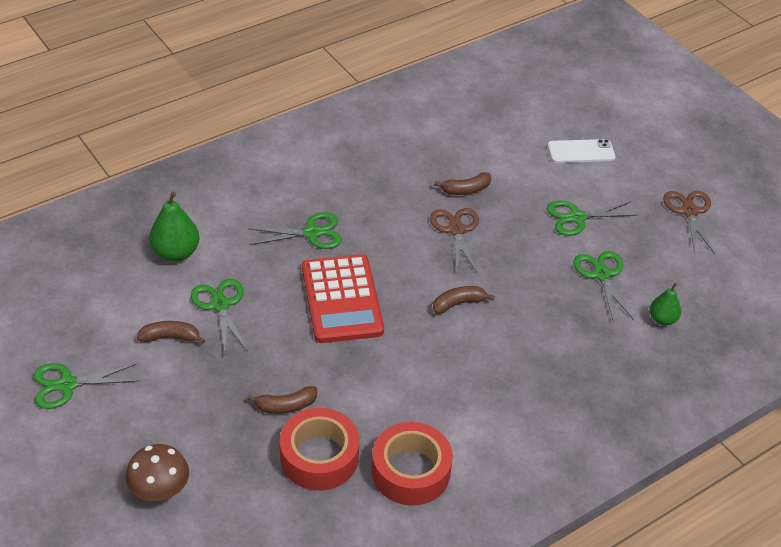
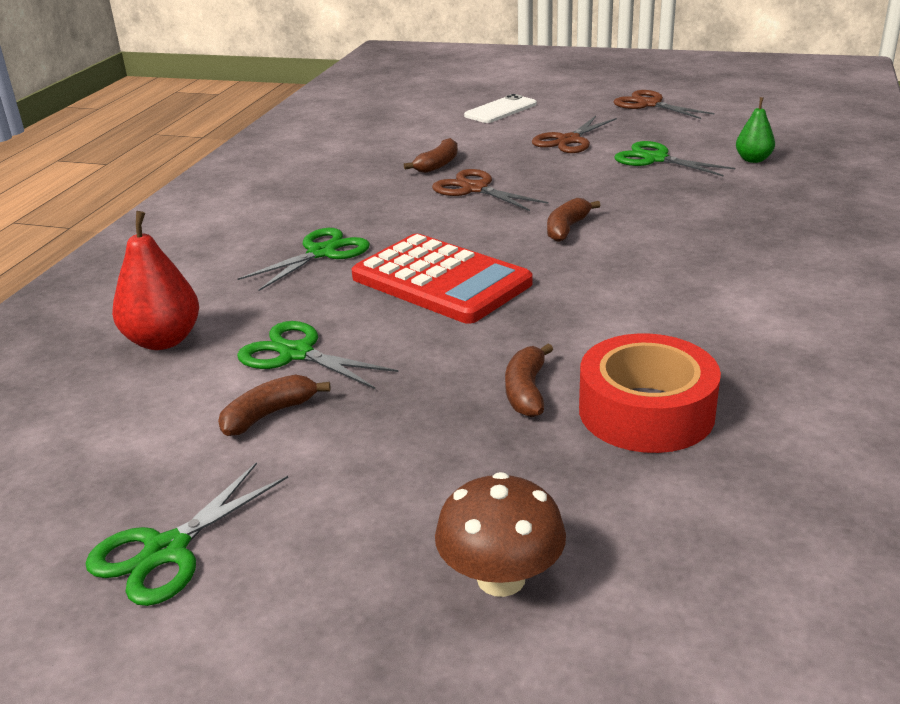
camera: 35 degrees left, 15 degrees down
(176, 252) = (163, 340): green pear -> red pear
(286, 406) = (526, 391): brown banana -> brown banana turned 150 degrees clockwise
(410, 471) = (761, 363): red tape -> none
(577, 217) = (569, 140): green scissors -> brown scissors

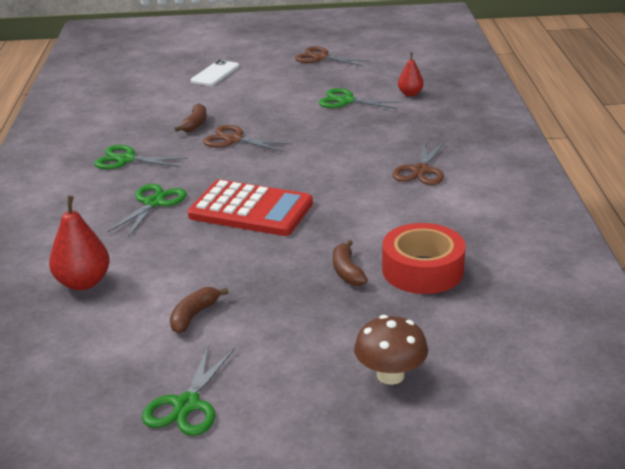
camera: 20 degrees left, 0 degrees up
(296, 353) = (185, 275): green scissors -> green scissors (126, 160)
(567, 228) = (314, 161): brown banana -> none
(569, 140) = (279, 93): brown scissors -> brown scissors (421, 171)
(753, 160) = (410, 94): green pear -> red pear

